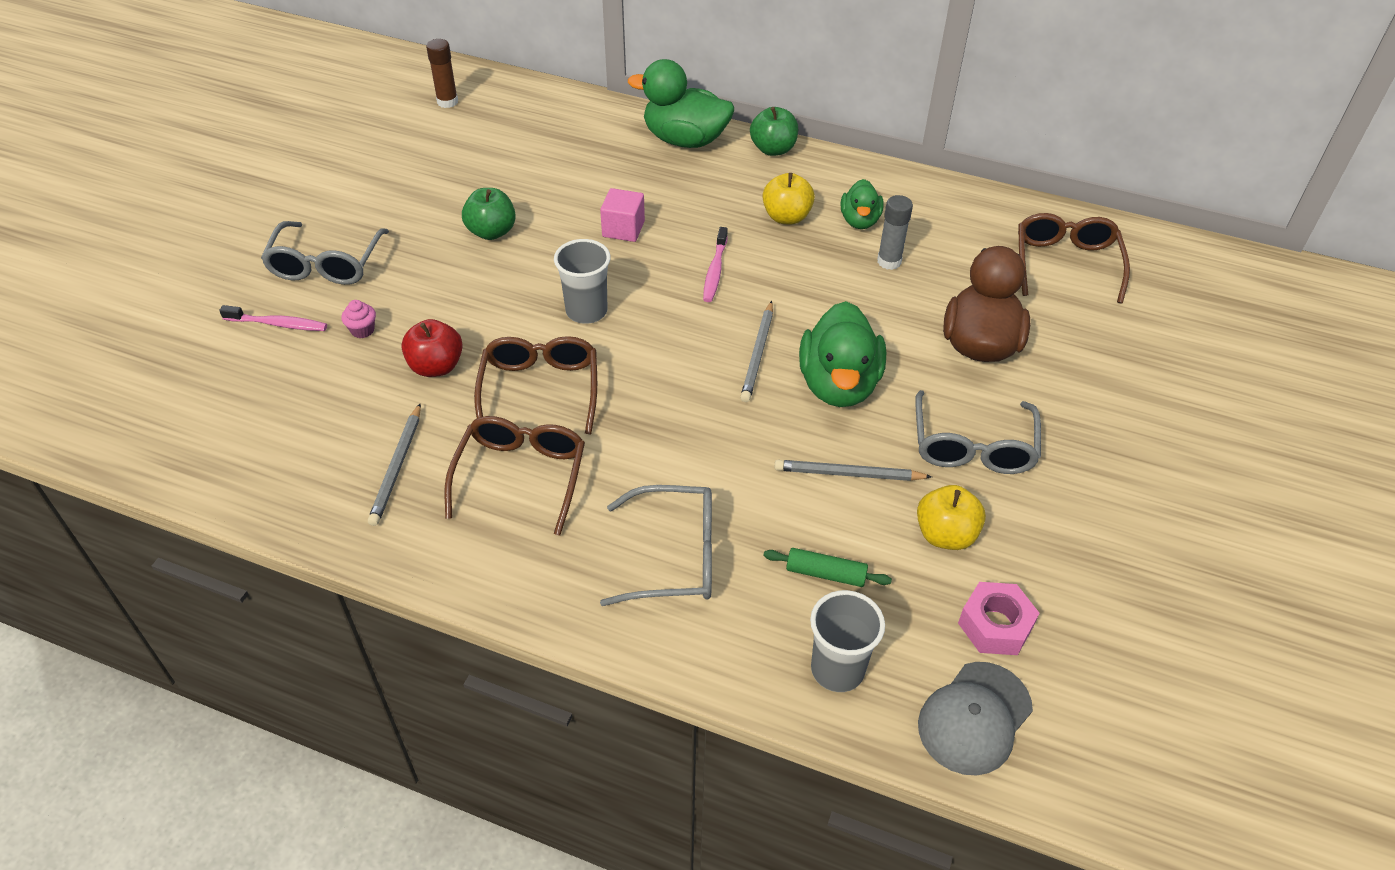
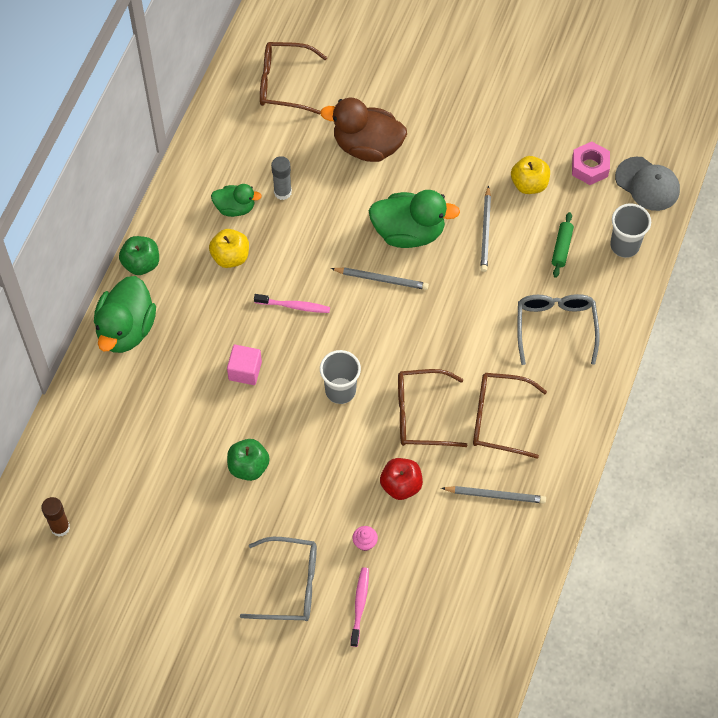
camera: 90 degrees left, 15 degrees up
(972, 447) = (459, 162): grey glasses -> none

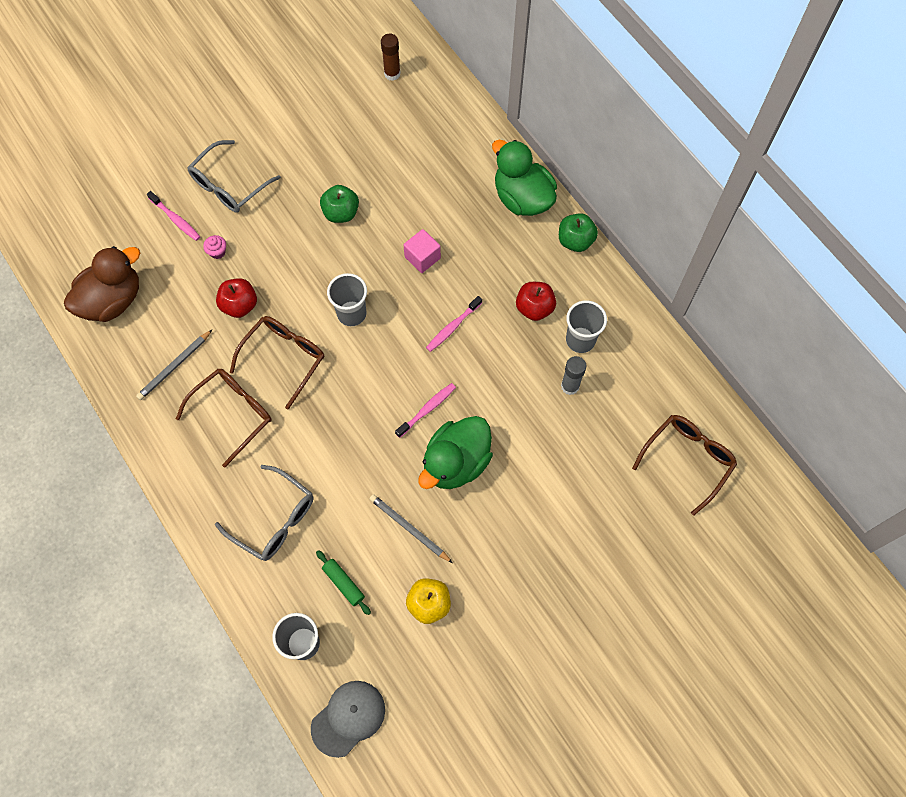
camera: 125 degrees right, 5 degrees up
(230, 257) = (534, 308): yellow apple -> red apple
(235, 207) = (580, 340): green duck -> grey cup
(367, 146) = (570, 487): brown duck -> brown duck (112, 300)
(381, 279) = (427, 409): grey pencil -> pink toothbrush
(590, 167) = (406, 676): pink nut -> none
(647, 184) = (348, 718): grey cap -> grey cap turned 150 degrees clockwise

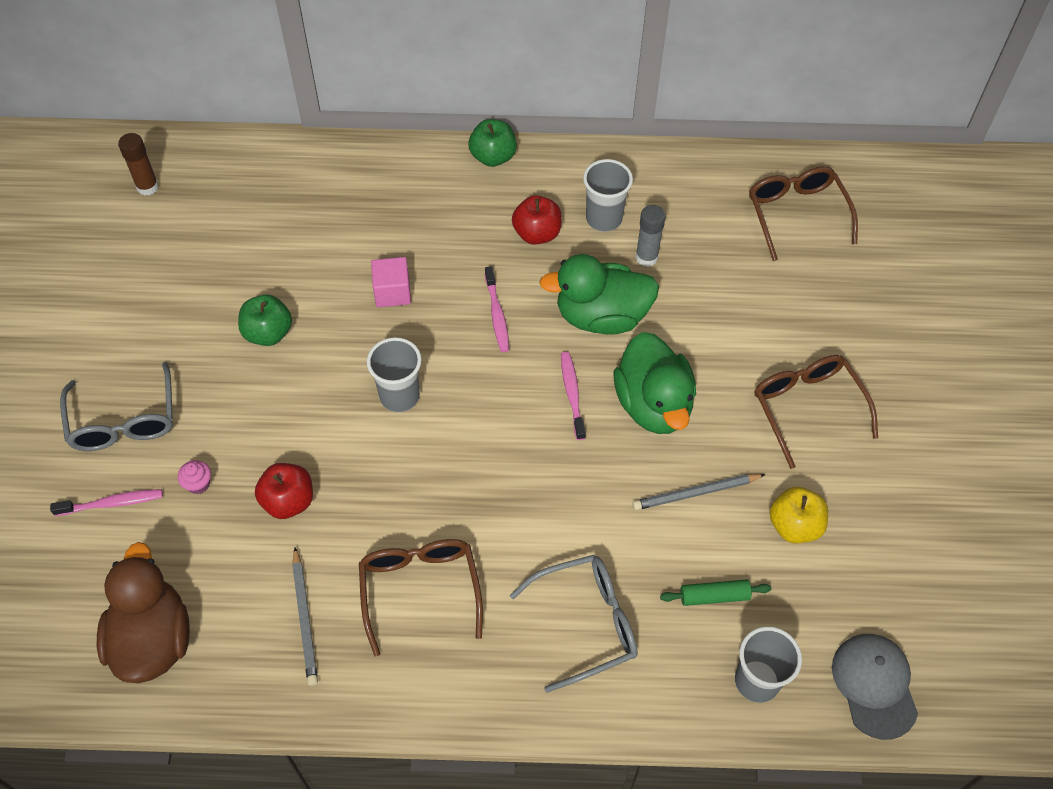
camera: 55 degrees left, 10 degrees down
(284, 358) = (395, 494): brown glasses -> brown glasses (807, 407)
(522, 198) = (405, 169): green duck -> green duck (601, 316)

